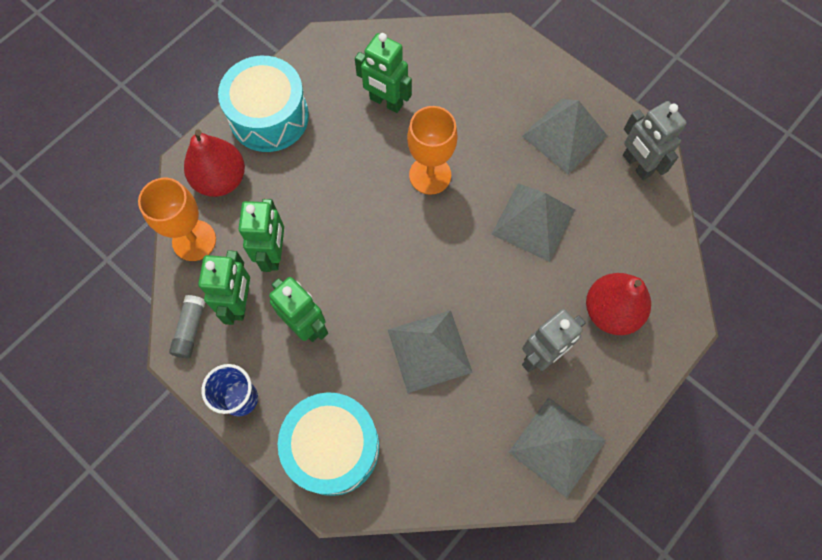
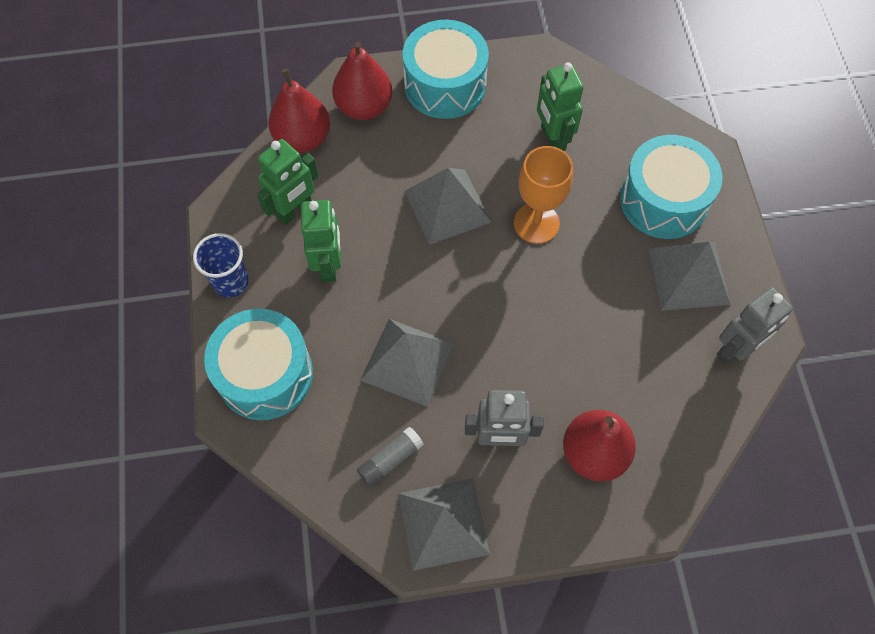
camera: 40 degrees right, 5 degrees down
(190, 329) = (241, 202): grey glue stick -> grey glue stick (390, 460)
(194, 240) = (303, 138): orange goblet -> red pear
(274, 254) = (353, 193): green robot -> none
(502, 92) = (663, 200): none -> turquoise drum
(533, 222) = (592, 327): grey pyramid -> grey pyramid (447, 206)
(636, 165) = (735, 349): grey robot -> grey robot turned 135 degrees counterclockwise

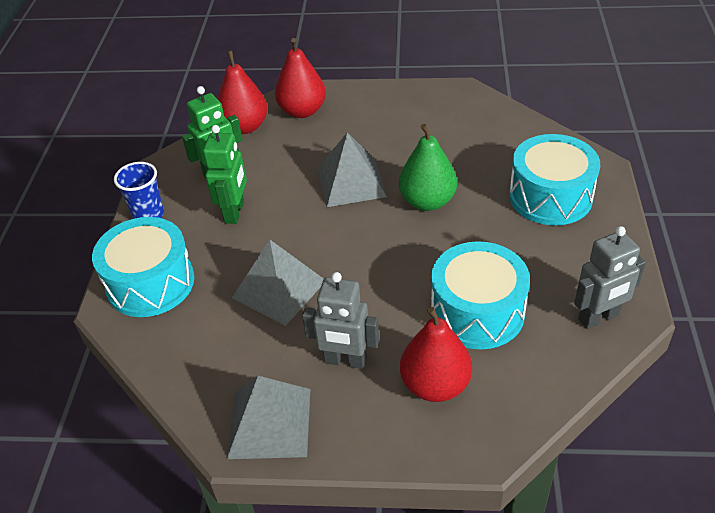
camera: 15 degrees right, 20 degrees down
(390, 460) = (237, 363): grey glue stick -> none
(445, 84) = (375, 102): turquoise drum -> turquoise drum (477, 312)
(536, 223) = (427, 201): orange goblet -> green pear
(552, 138) = (458, 145): green robot -> none
(688, 276) = (562, 254): grey pyramid -> none

